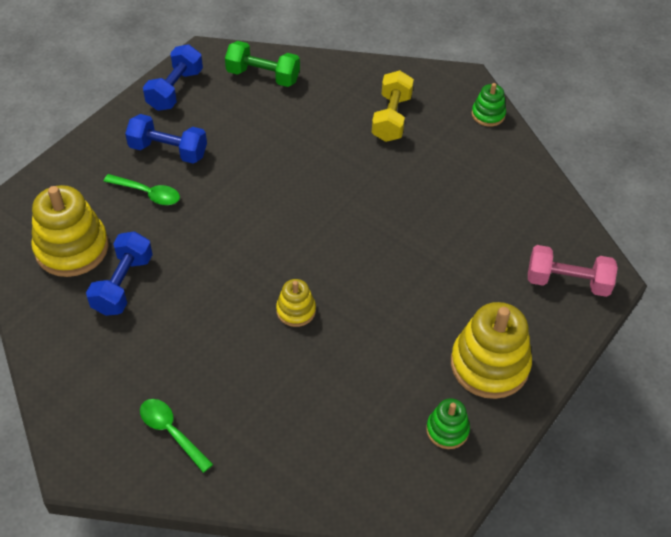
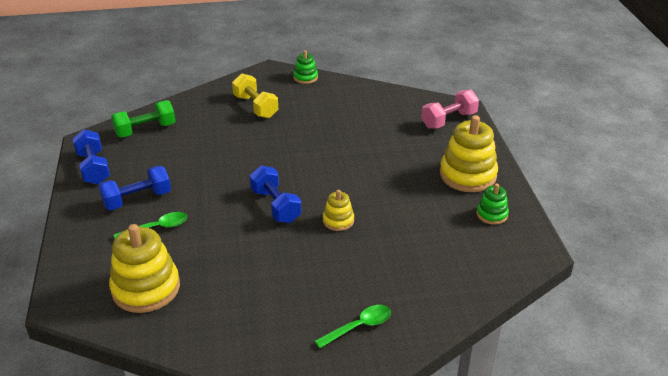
camera: 45 degrees left, 15 degrees down
(123, 284) = (213, 281): blue dumbbell -> blue dumbbell (275, 206)
(171, 432) = (359, 326): green spoon -> green spoon turned 150 degrees clockwise

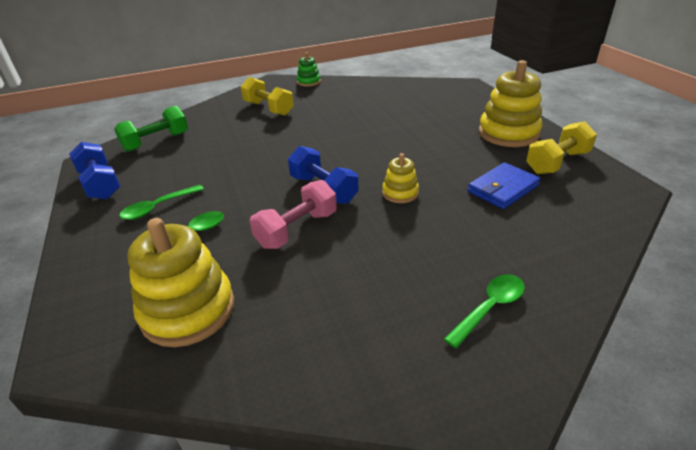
camera: 10 degrees left, 0 degrees up
(137, 199) = (158, 207): blue dumbbell -> green spoon
(427, 232) = (502, 188): none -> blue wallet
(449, 120) = (460, 95): pink dumbbell -> pink dumbbell (297, 229)
(492, 214) = (557, 162): green stacking toy -> yellow dumbbell

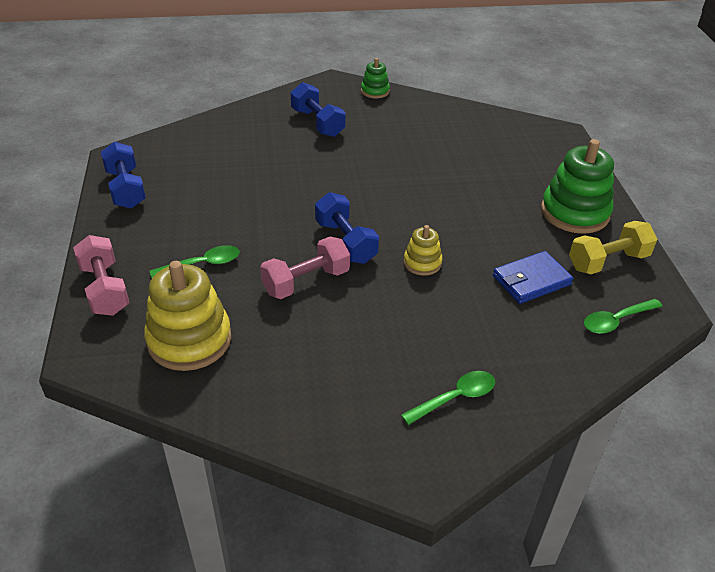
camera: 10 degrees right, 5 degrees up
(85, 278) = (105, 289): none -> pink dumbbell
(156, 142) = (188, 146): green dumbbell -> none
(158, 207) = (178, 228): green spoon -> green spoon (616, 321)
(268, 108) = (317, 123): yellow dumbbell -> blue dumbbell
(508, 133) = (574, 212): yellow stacking toy -> green stacking toy

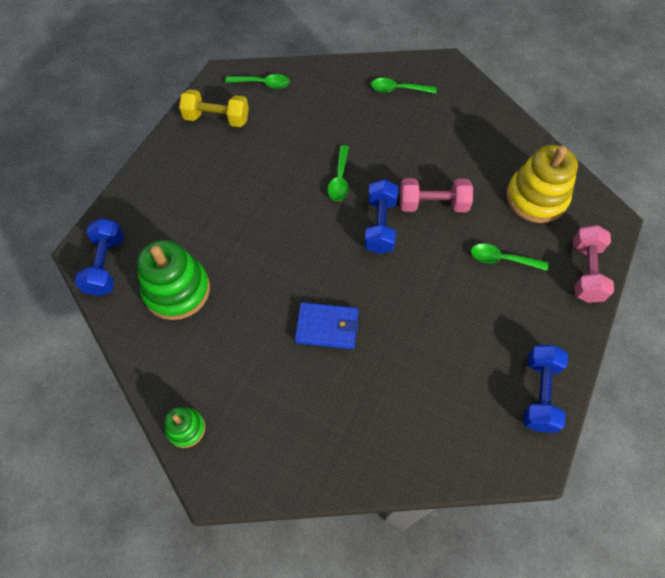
camera: 145 degrees left, 20 degrees up
(317, 123) = (293, 400): blue dumbbell -> blue dumbbell (106, 265)
(422, 263) = (339, 179): yellow stacking toy -> green spoon
(531, 280) = (281, 131): blue wallet -> blue wallet (327, 327)
(574, 212) = (187, 165): green stacking toy -> green stacking toy (177, 290)

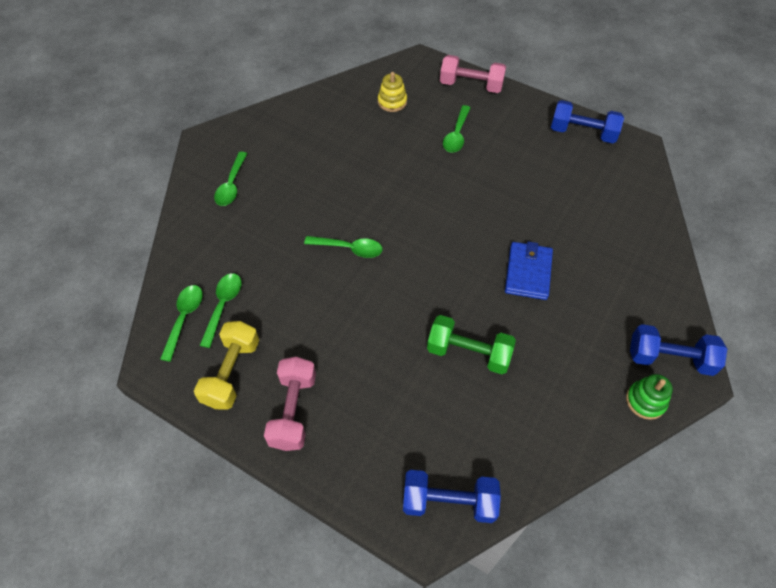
camera: 85 degrees left, 5 degrees down
(177, 290) = (485, 415): green stacking toy -> none
(236, 276) = (468, 353): none -> green dumbbell
(275, 104) = (223, 306): none -> green spoon
(380, 225) = (412, 219): blue dumbbell -> blue dumbbell (669, 358)
(433, 204) = (391, 175): pink dumbbell -> pink dumbbell (293, 410)
(536, 198) = (392, 102): yellow stacking toy -> yellow stacking toy, size x0.52

